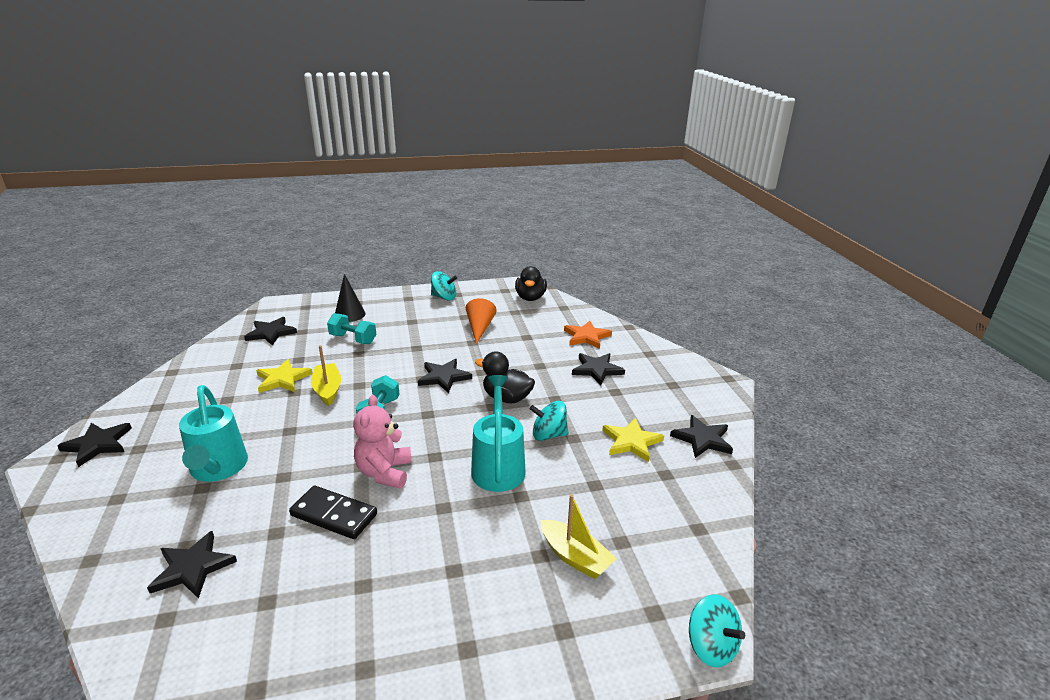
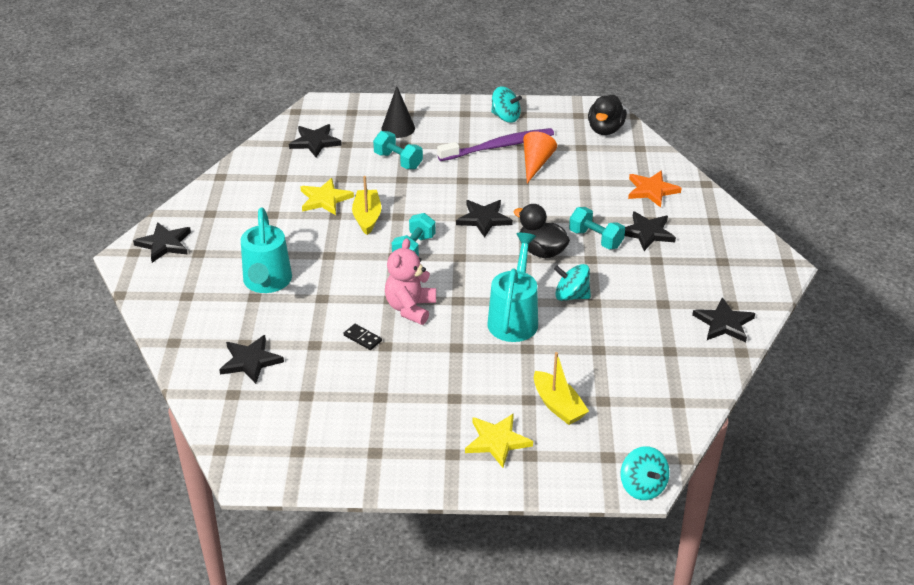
camera: 15 degrees right, 10 degrees up
(334, 515) = (362, 338): black domino -> black domino, size x0.53
(443, 319) = (498, 146): none -> purple toothbrush
(553, 381) = (595, 239): none -> turquoise dumbbell
(631, 442) = (650, 315): yellow star -> yellow star (497, 441)

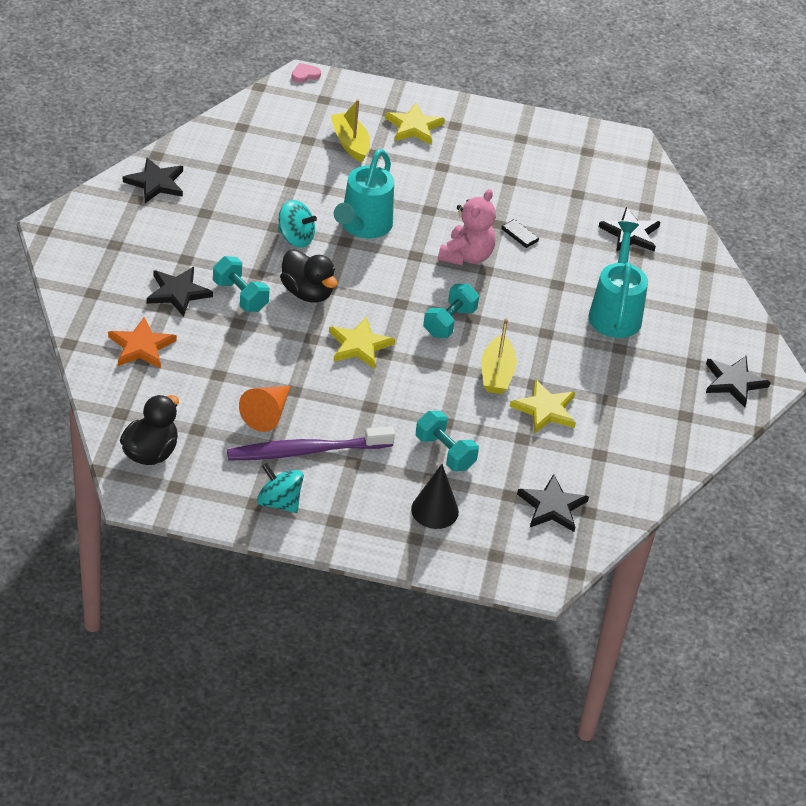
camera: 175 degrees left, 5 degrees up
(484, 219) = (359, 345): black star -> yellow star
(642, 487) = (305, 74): turquoise spinning top -> pink heart

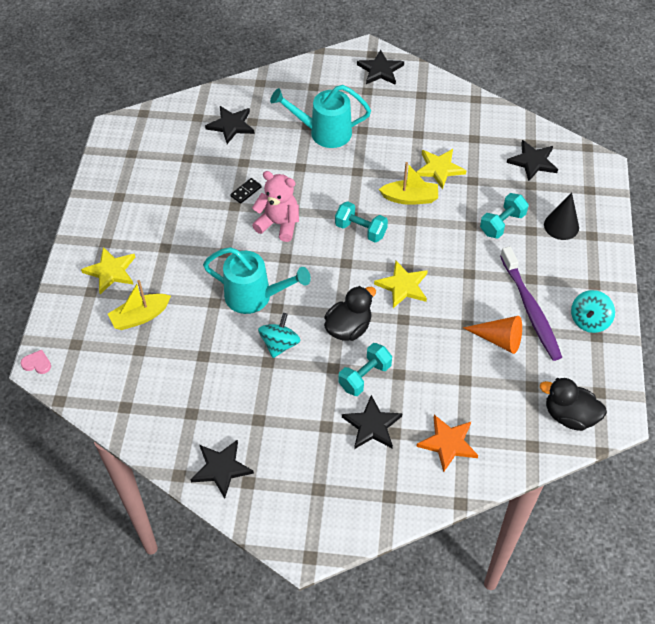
camera: 90 degrees left, 10 degrees up
(305, 74) = (37, 363): pink heart -> pink heart turned 135 degrees clockwise

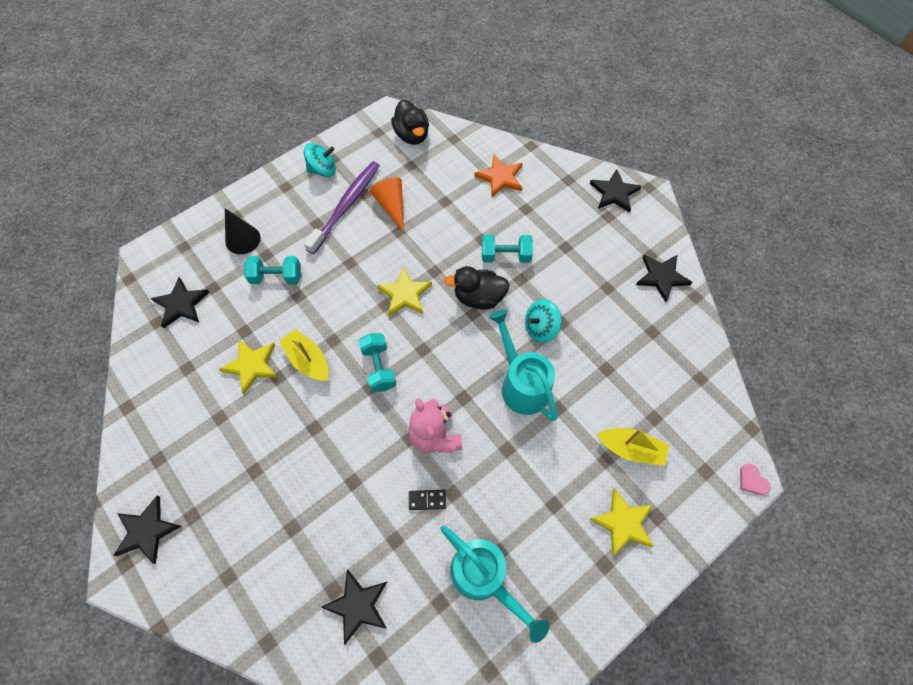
camera: 135 degrees left, 10 degrees up
(323, 132) = (288, 502): turquoise watering can -> turquoise watering can (485, 578)
(372, 425) = (535, 223): black star -> black star (614, 193)

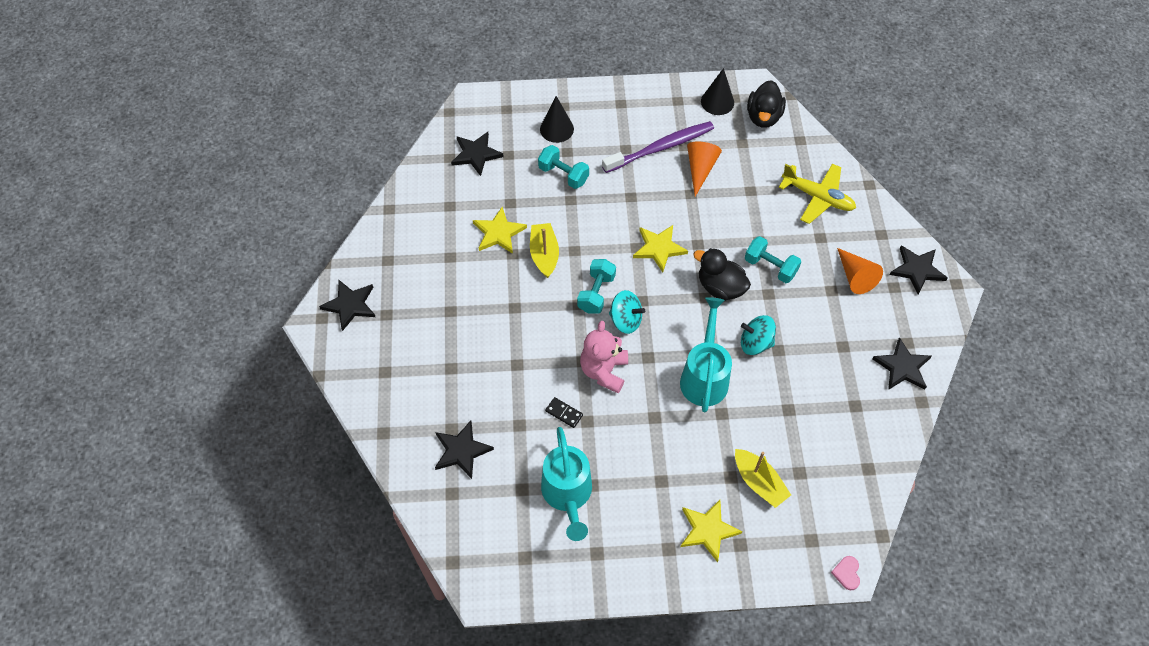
camera: 35 degrees right, 5 degrees down
(323, 170) = (662, 106): turquoise spinning top -> turquoise spinning top (625, 320)
(366, 142) = (717, 102): none -> black cone
(500, 177) = (817, 197): orange star -> yellow plane
(574, 225) = (855, 276): none -> orange cone

